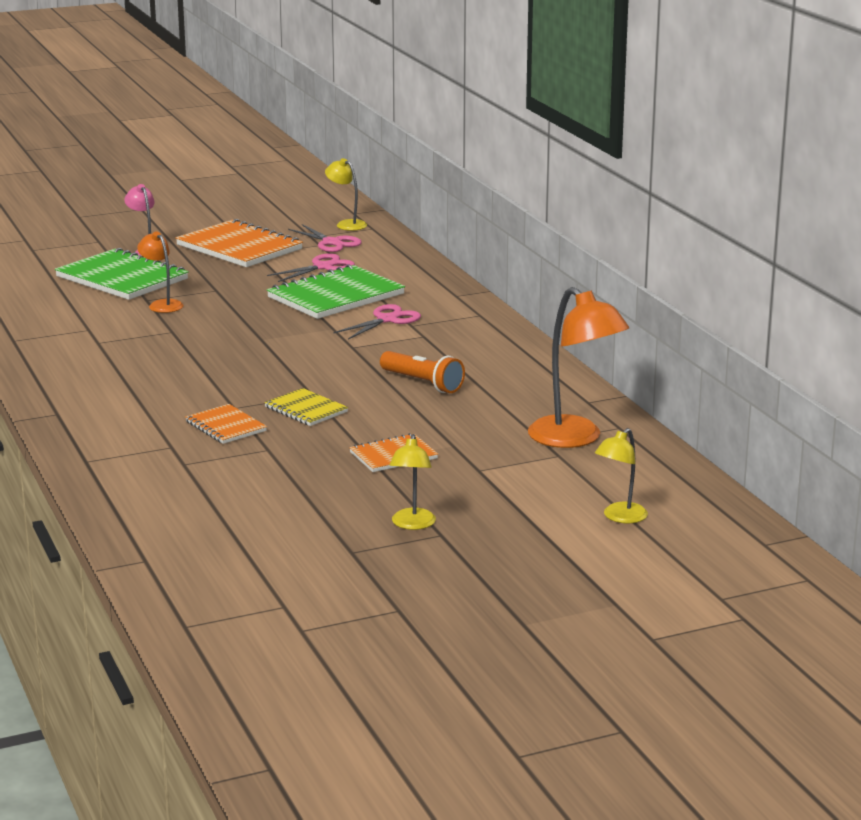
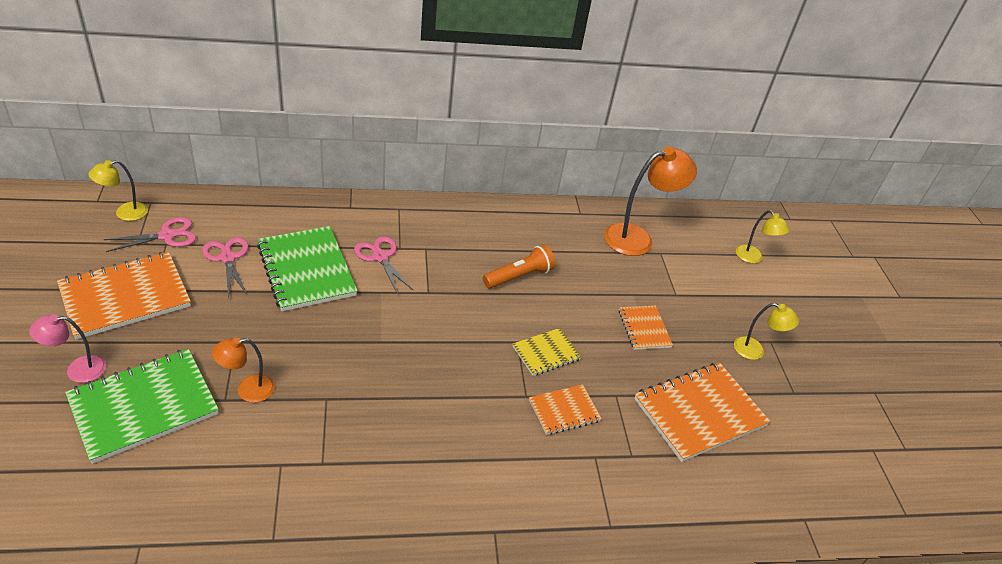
camera: 80 degrees left, 20 degrees up
(273, 495) = (699, 412): none -> orange notebook

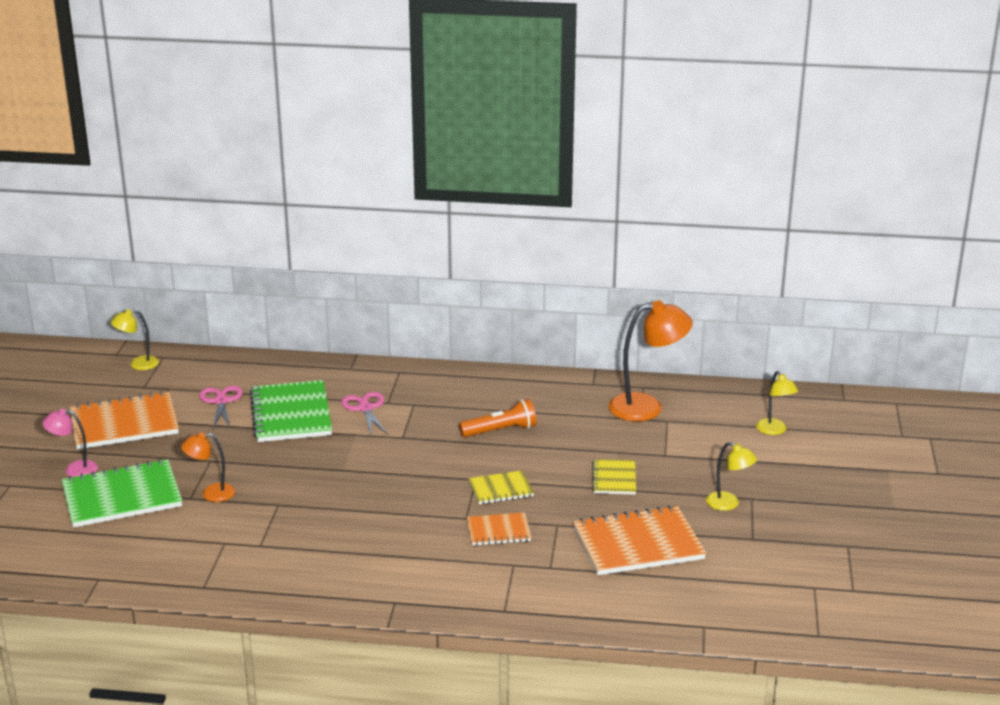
camera: 20 degrees right, 15 degrees down
(167, 235) = (171, 382): pink scissors -> none
(644, 328) = (614, 478): orange notebook -> yellow notebook

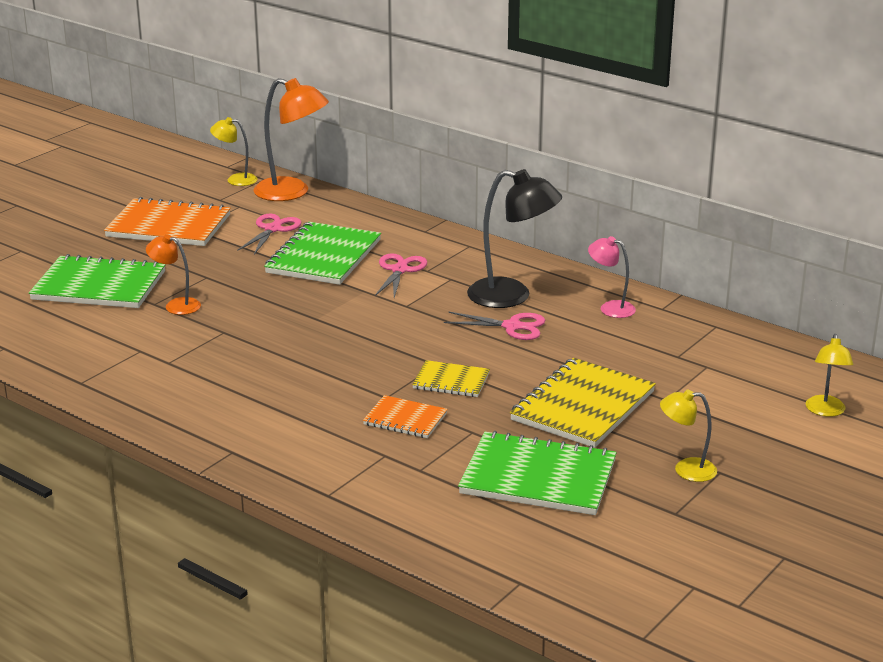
camera: 30 degrees right, 0 degrees up
(74, 469) = (86, 252): pink lamp -> pink lamp (610, 308)
(475, 405) = (512, 296): none -> black lamp
(500, 431) = (512, 326): orange flashlight -> pink scissors
(614, 478) = (583, 406): yellow notebook -> yellow notebook, size x1.86
(638, 544) = (538, 477): orange notebook -> green notebook
(647, 407) = (698, 347): orange lamp -> orange lamp (292, 192)
(729, 504) = (686, 470): yellow lamp -> yellow lamp turned 120 degrees clockwise

